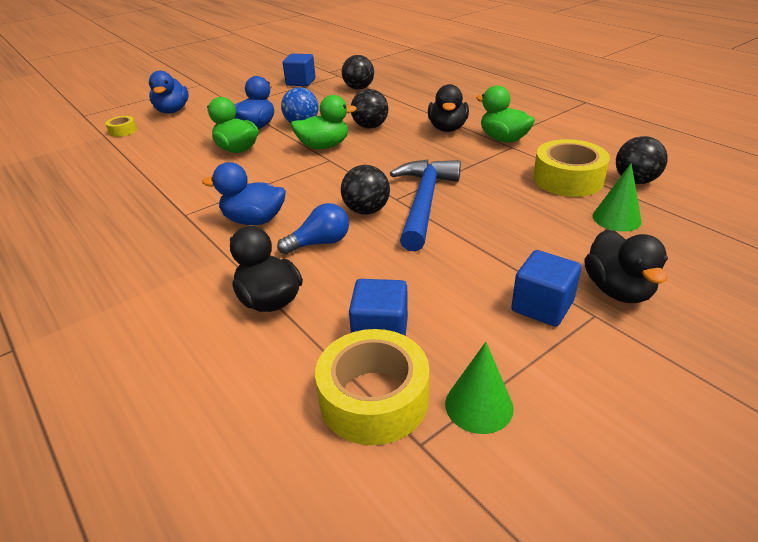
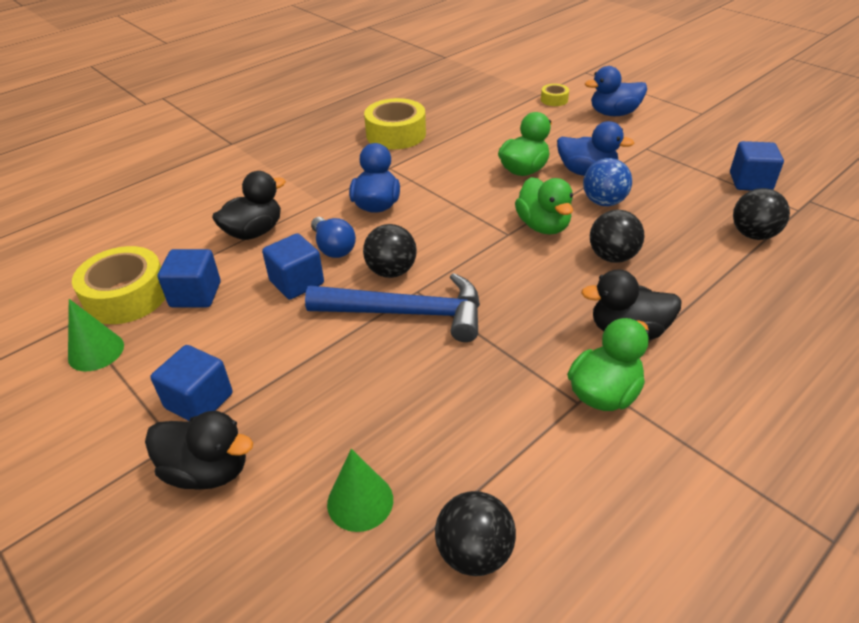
camera: 85 degrees right, 5 degrees up
(372, 262) = (297, 282): none -> blue cube
(568, 179) = (474, 460): yellow tape -> yellow tape (396, 134)
(618, 290) = (208, 471): black duck -> black duck turned 150 degrees counterclockwise

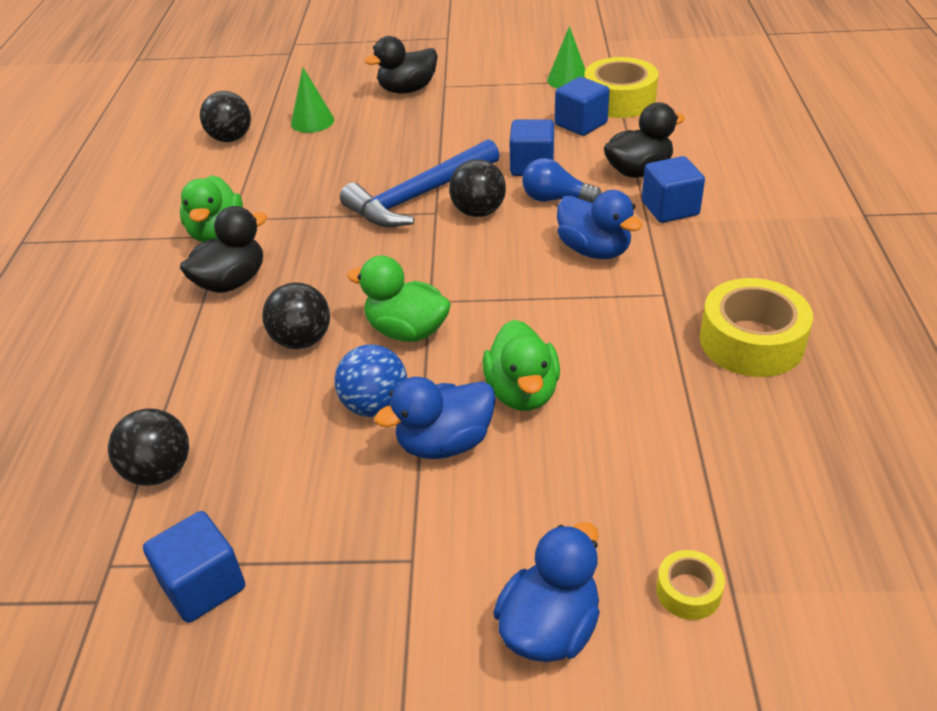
camera: 135 degrees right, 0 degrees up
(199, 401) = (464, 99): blue cube -> blue cube (670, 208)
(254, 232) = (638, 171): black duck -> black duck turned 120 degrees counterclockwise

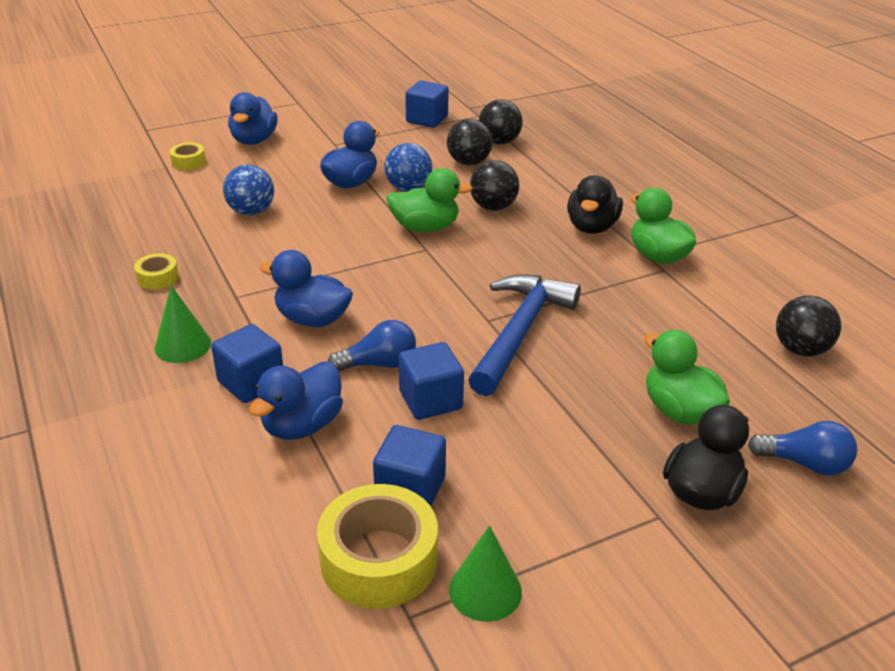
camera: 150 degrees right, 5 degrees down
(312, 121) = (748, 398): green cone -> green cone (183, 345)
(331, 88) = (805, 463): none -> blue light bulb
(478, 212) = (447, 330): black ball -> black ball (469, 162)
(522, 392) = (318, 214): green duck -> green duck (679, 411)
(611, 423) = (251, 212): none -> blue ball
(638, 171) = (302, 425): black duck -> blue duck
(751, 341) = (158, 278): yellow tape -> yellow tape, size x0.49

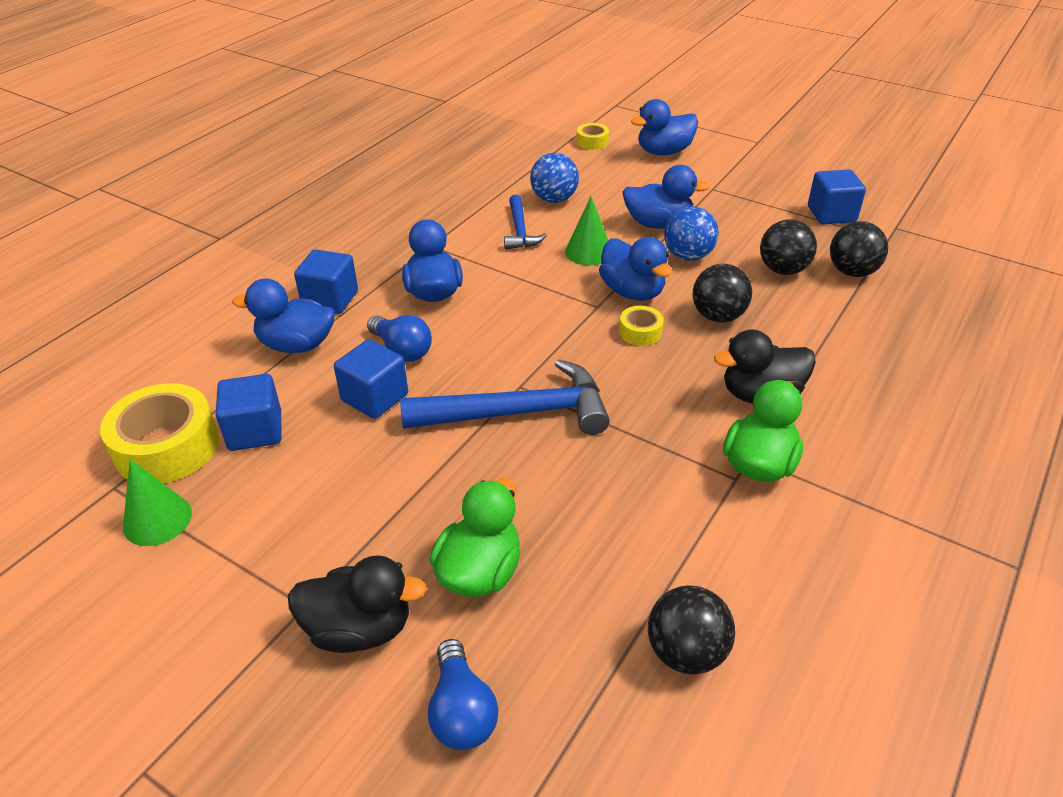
camera: 60 degrees right, 5 degrees up
(158, 278) = (423, 203): yellow tape -> yellow tape (640, 332)
(183, 345) = (351, 251): green cone -> green cone (588, 252)
(276, 244) = (520, 231): none -> blue hammer
(425, 227) = (632, 292): green duck -> blue duck

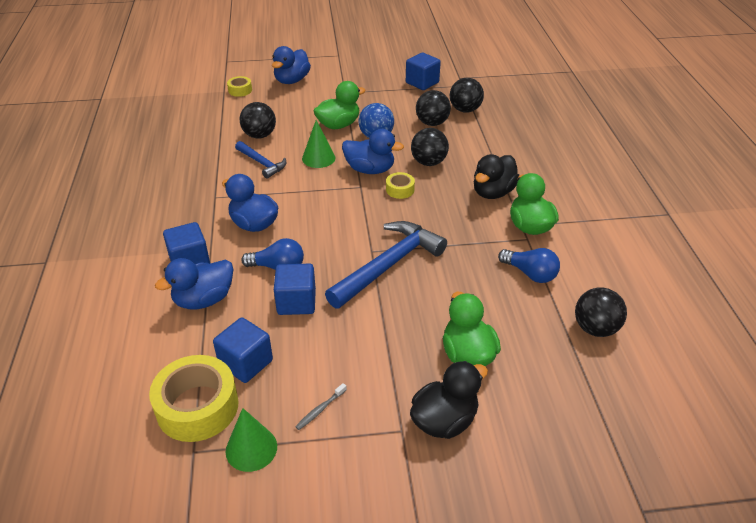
camera: 40 degrees left, 0 degrees up
(259, 525) = (320, 410): none -> grey toothbrush
(461, 711) = (538, 420): blue light bulb -> blue light bulb (530, 274)
(554, 199) = (259, 135): blue ball -> black ball
(658, 224) = (338, 125): blue duck -> green duck

